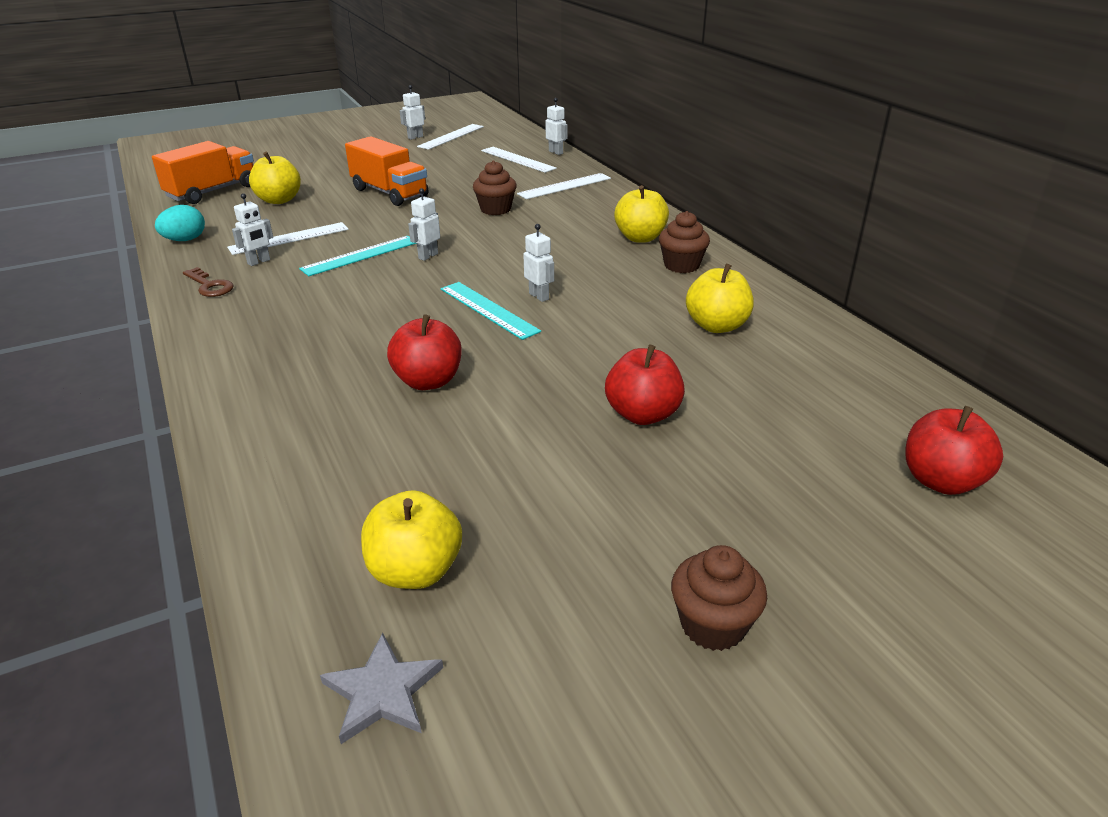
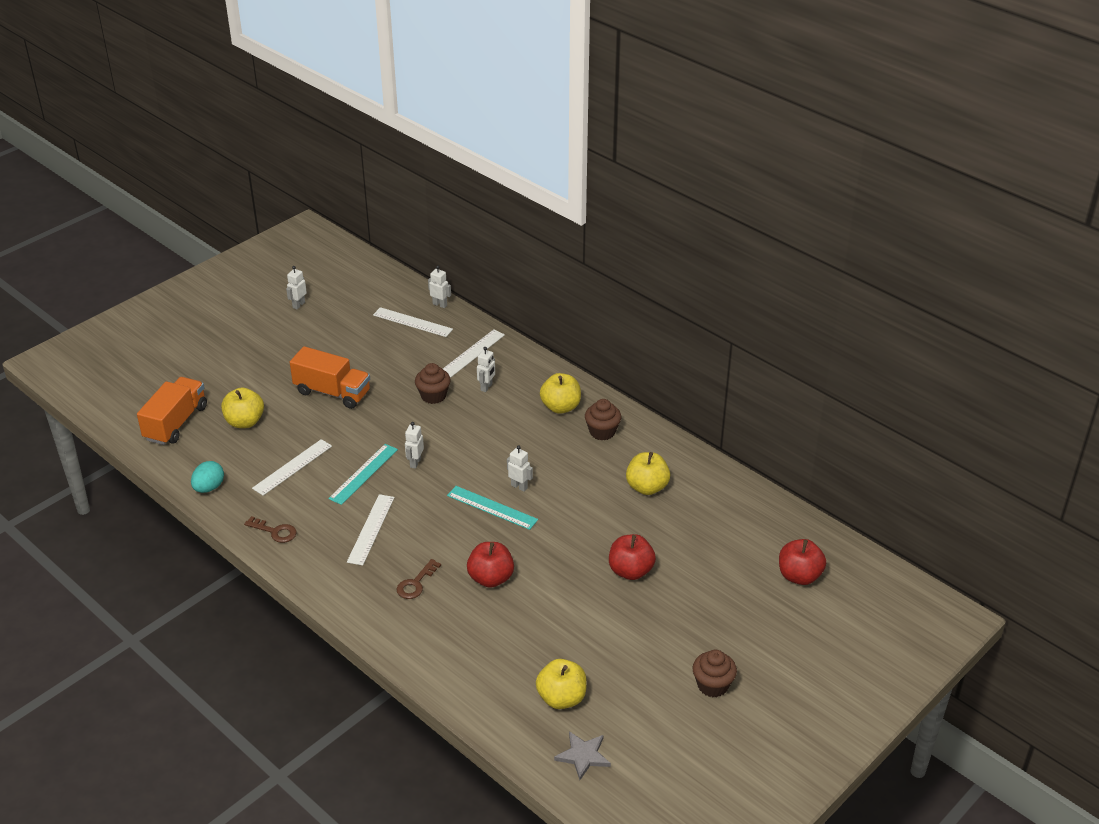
camera: 20 degrees left, 5 degrees up
(259, 262) = (290, 498): white robot -> white robot (486, 387)
(323, 366) = (416, 583): none -> brown key
(451, 136) = (331, 297): white ruler -> white ruler (371, 529)

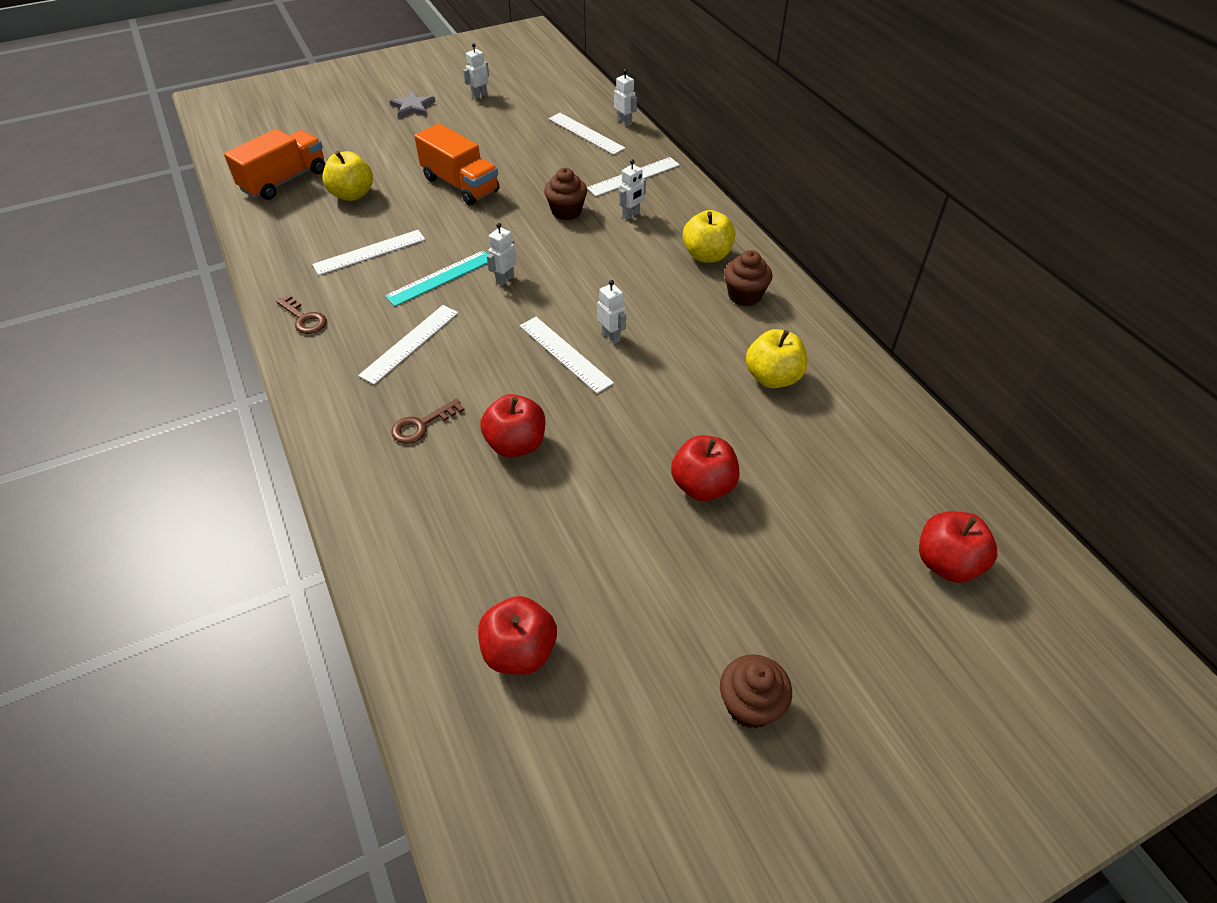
camera: 20 degrees right, 10 degrees up
(209, 487) = (270, 253): turquoise egg -> none
(492, 507) = (565, 354): turquoise ruler -> white ruler
(561, 698) = (519, 651): yellow apple -> red apple
(583, 756) = (503, 762): grey star -> grey star (413, 107)

